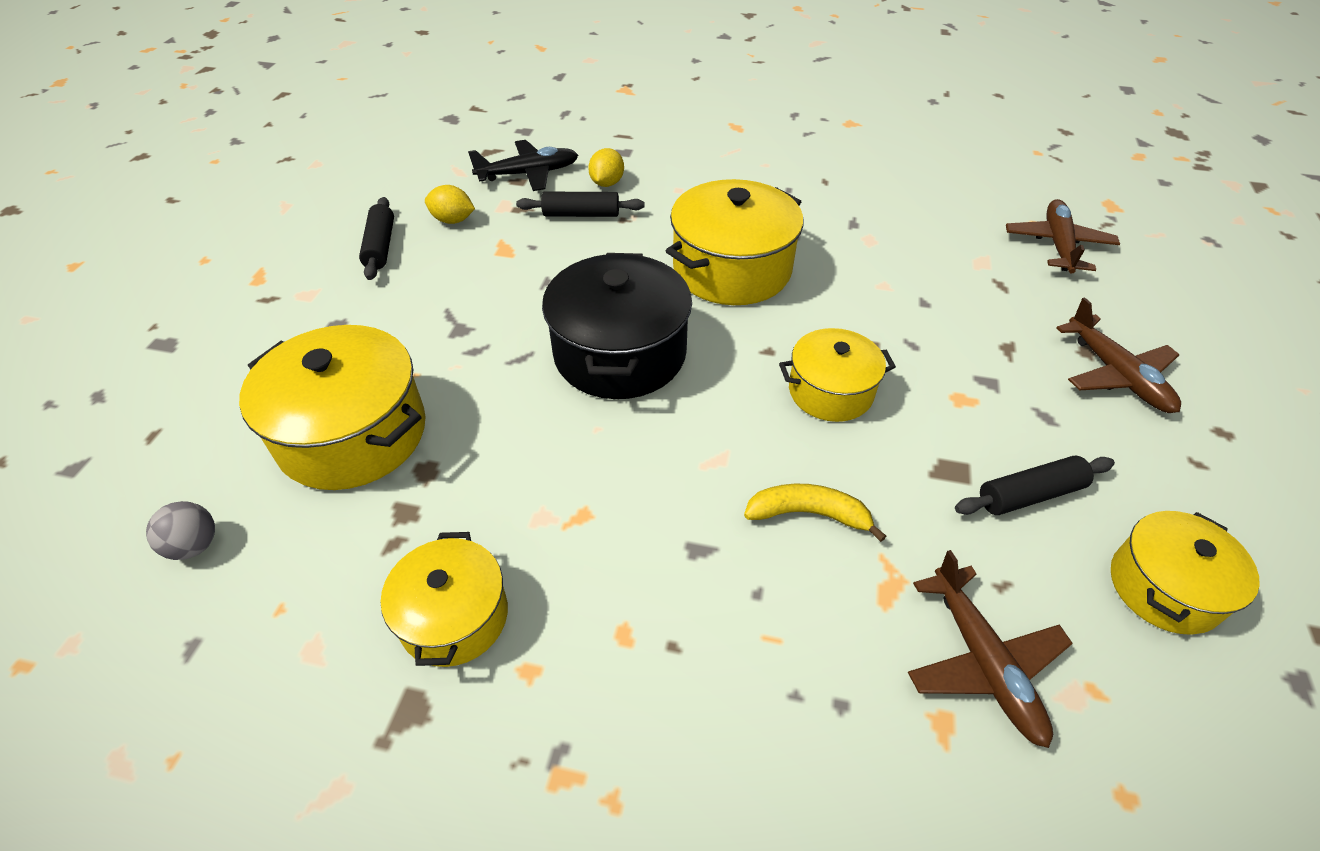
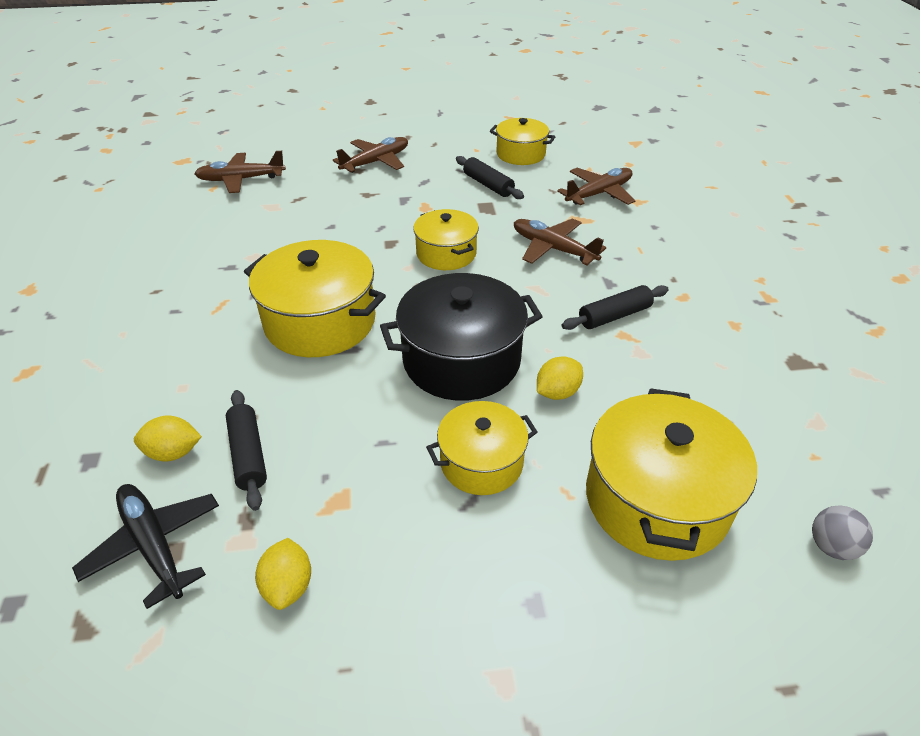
camera: 110 degrees left, 5 degrees down
(380, 246) = (371, 647): black rolling pin -> black rolling pin (614, 316)
(454, 617) = (737, 366): yellow pot -> yellow pot (481, 462)
(528, 412) = (557, 392): none -> yellow lemon
(808, 514) = (553, 249): yellow banana -> brown plane

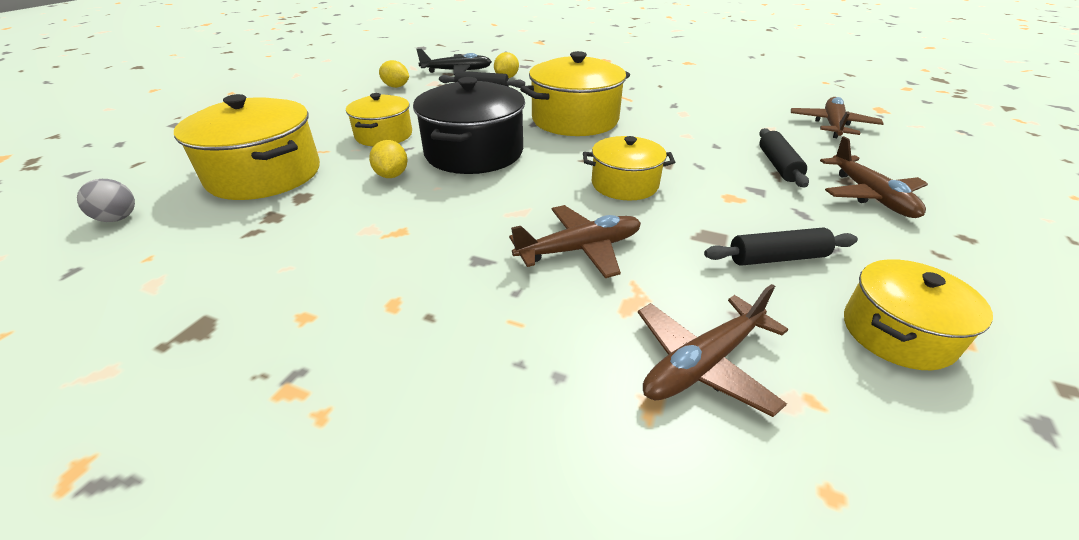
camera: 120 degrees right, 5 degrees down
(598, 194) = (703, 363): brown plane -> brown plane turned 60 degrees clockwise
(614, 316) = (429, 238): black rolling pin -> black rolling pin (778, 165)

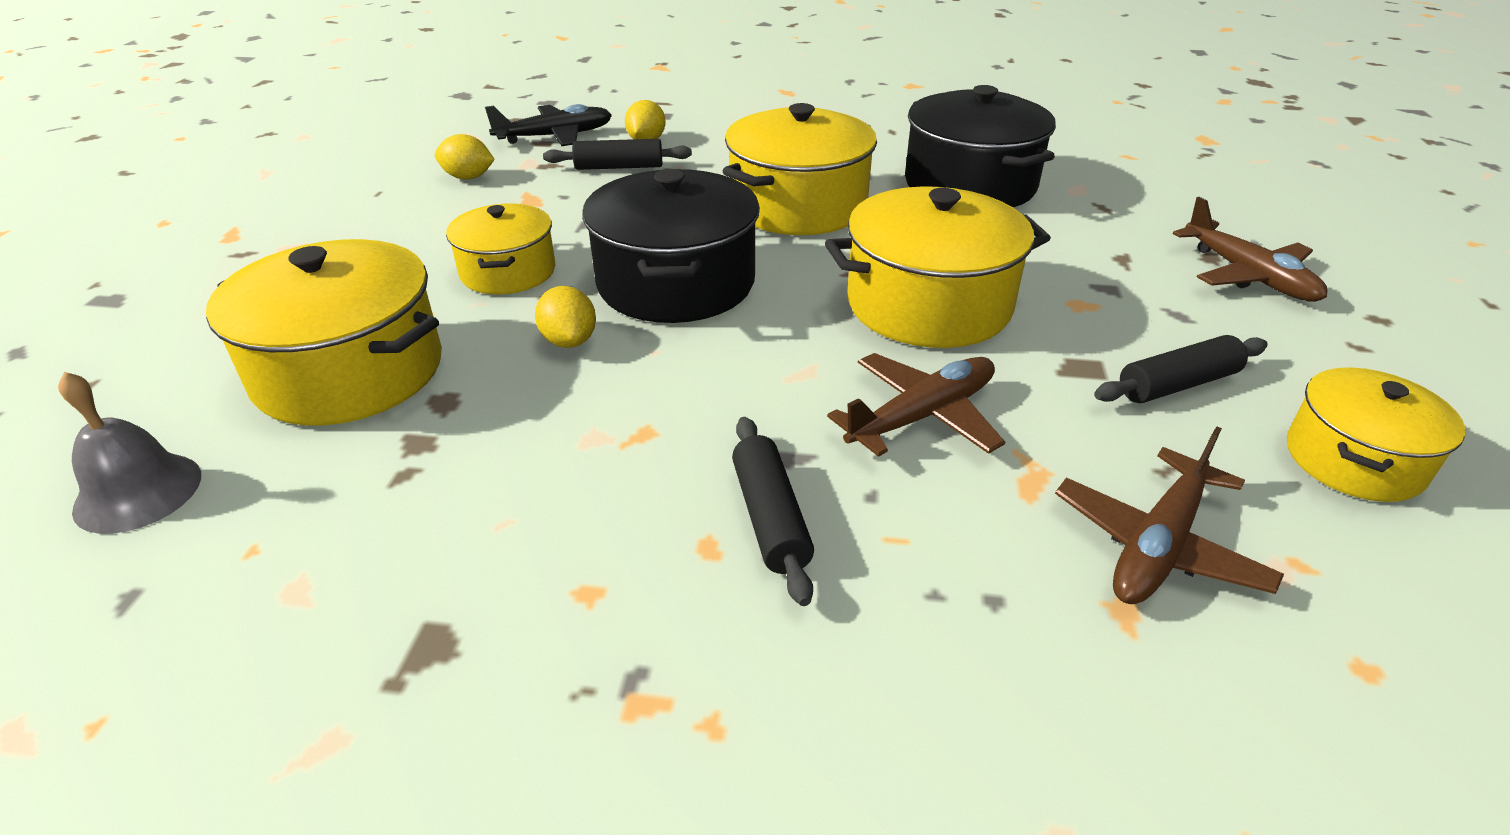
camera: 15 degrees left, 0 degrees up
(118, 218) = (138, 492): grey ball -> grey bell
(624, 184) = (928, 305): yellow pot -> yellow pot, size x1.64
(694, 119) = (970, 184): none -> black pot
(778, 165) = (1116, 245): black rolling pin -> black rolling pin (770, 518)
(832, 125) = (1156, 172): brown plane -> none

